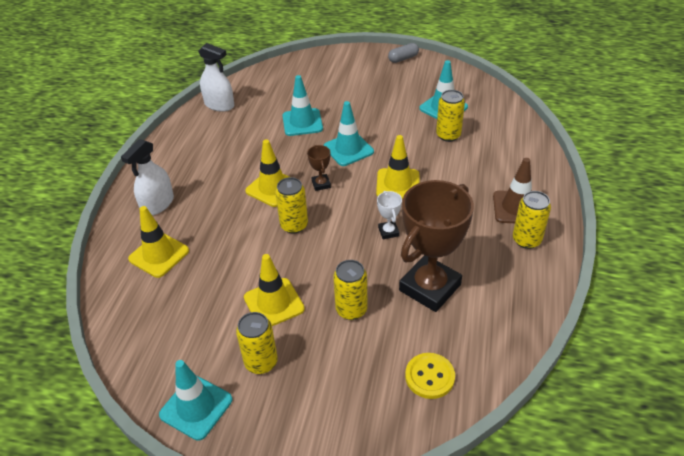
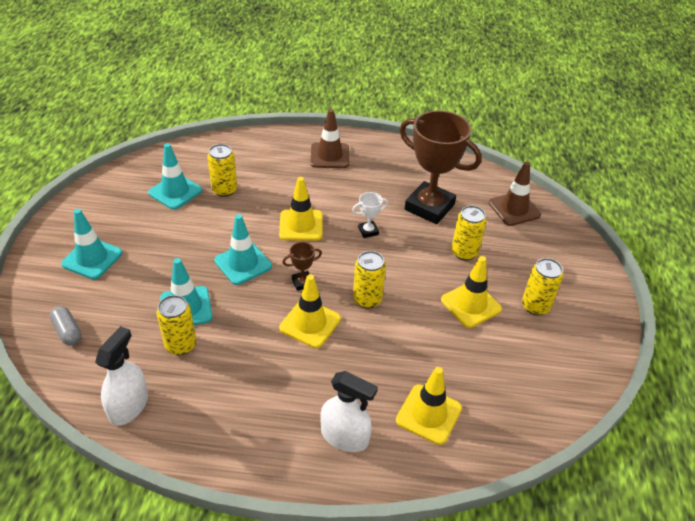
camera: 100 degrees left, 0 degrees up
(196, 407) = (593, 344): turquoise traffic cone -> turquoise traffic cone (92, 258)
(403, 58) = (63, 221): grey capsule -> grey capsule (67, 331)
(429, 376) = (514, 209): yellow button -> brown traffic cone
(526, 240) = (367, 154): yellow can -> yellow can (181, 345)

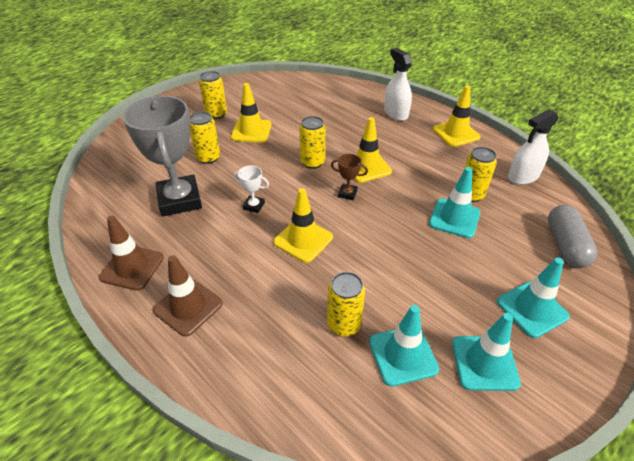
camera: 140 degrees left, 0 degrees up
(67, 331) = (565, 245): grey capsule -> grey capsule, size x1.60
(243, 263) = (383, 231): turquoise traffic cone -> turquoise traffic cone (484, 363)
(428, 414) = (342, 103): yellow traffic cone -> yellow traffic cone (456, 133)
(429, 207) = (179, 200): brown trophy -> grey trophy
(514, 209) = (124, 166): brown traffic cone -> brown traffic cone (132, 267)

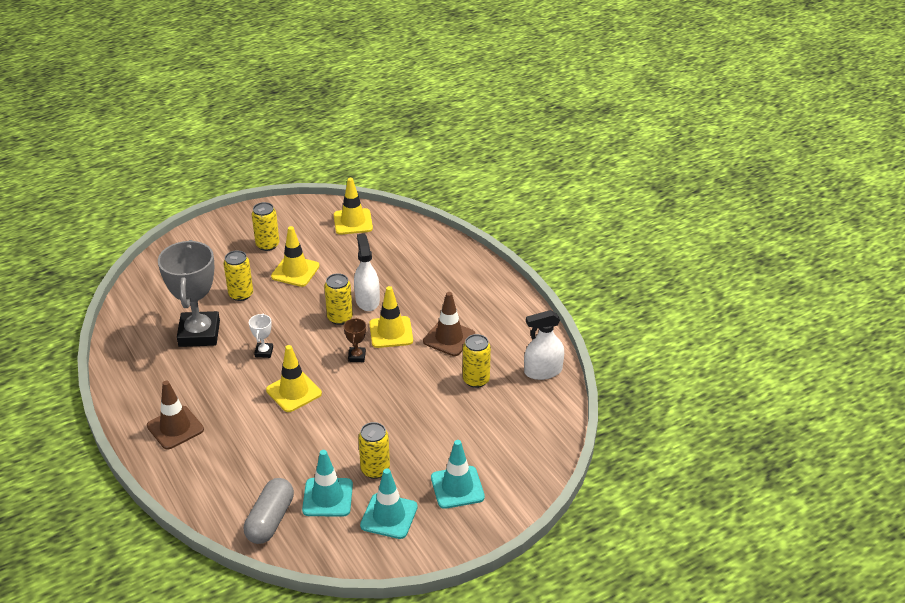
camera: 15 degrees right, 5 degrees down
(132, 267) = (140, 387): brown traffic cone -> brown traffic cone (449, 338)
(254, 206) = (264, 352): white trophy -> white trophy turned 60 degrees clockwise
(344, 324) = (293, 466): yellow can -> yellow can (375, 470)
(347, 193) = (357, 356): brown trophy -> brown trophy turned 60 degrees clockwise
(396, 113) = (458, 276): white spray bottle -> white spray bottle (367, 300)
(454, 218) = (444, 399): turquoise traffic cone -> none
(456, 133) = (507, 311): yellow traffic cone -> yellow traffic cone (353, 222)
(565, 245) = (530, 443): grey capsule -> grey capsule (270, 520)

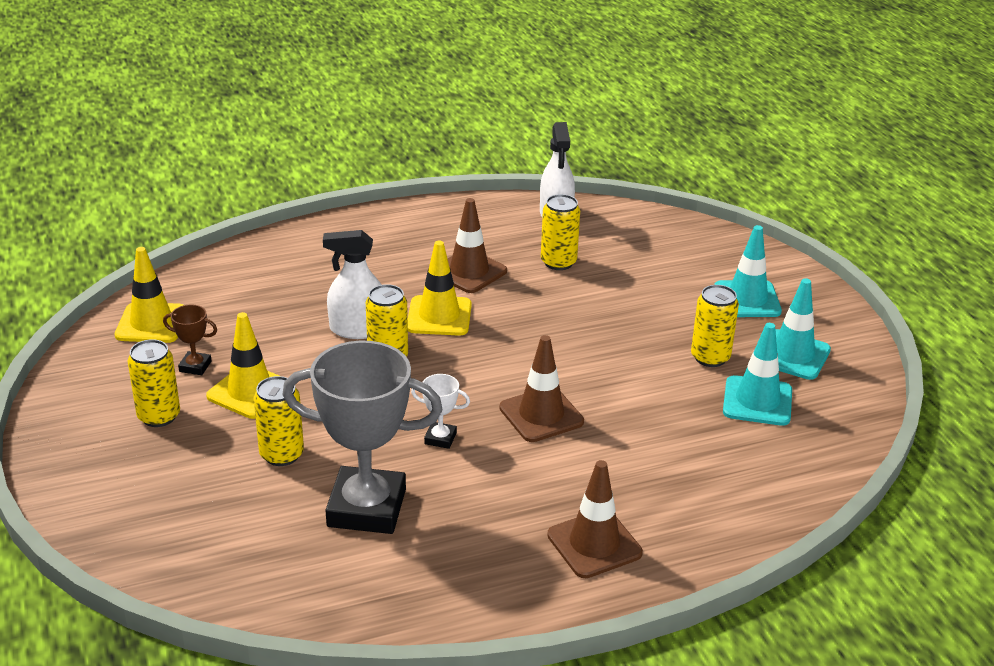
camera: 80 degrees left, 5 degrees down
(270, 520) = (796, 455): grey capsule -> none
(294, 392) = (541, 415): yellow traffic cone -> brown traffic cone
(357, 356) = (481, 351): brown trophy -> brown trophy (195, 366)

